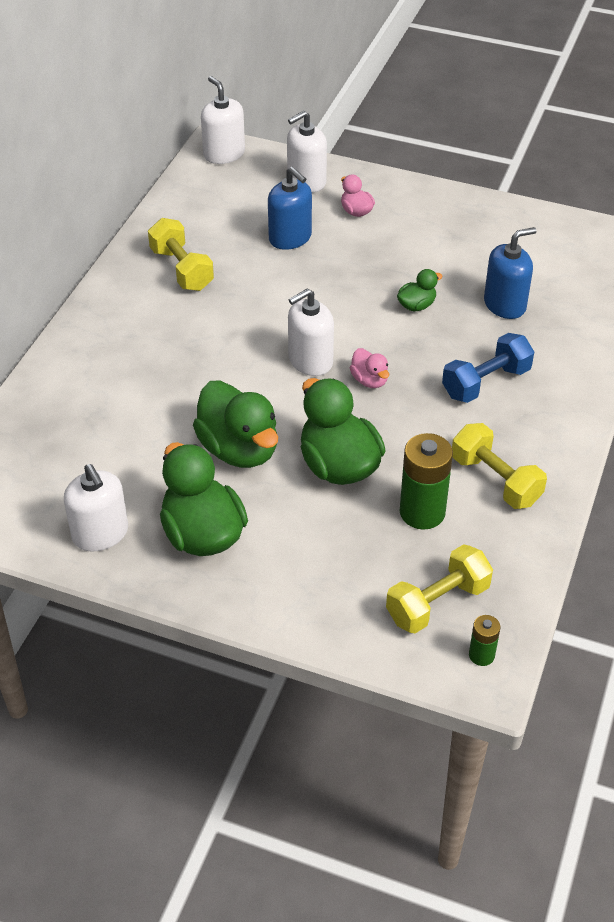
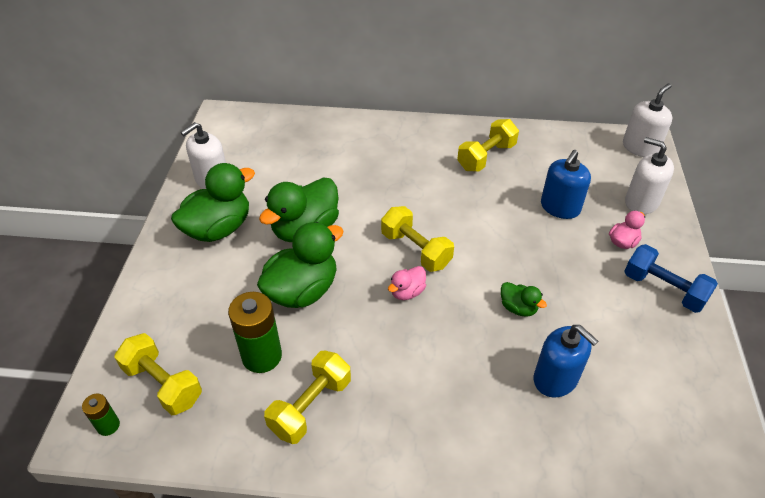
camera: 75 degrees right, 0 degrees up
(310, 361) = (416, 250): white soap dispenser -> yellow dumbbell
(486, 382) = (436, 379): blue dumbbell -> blue dumbbell (663, 289)

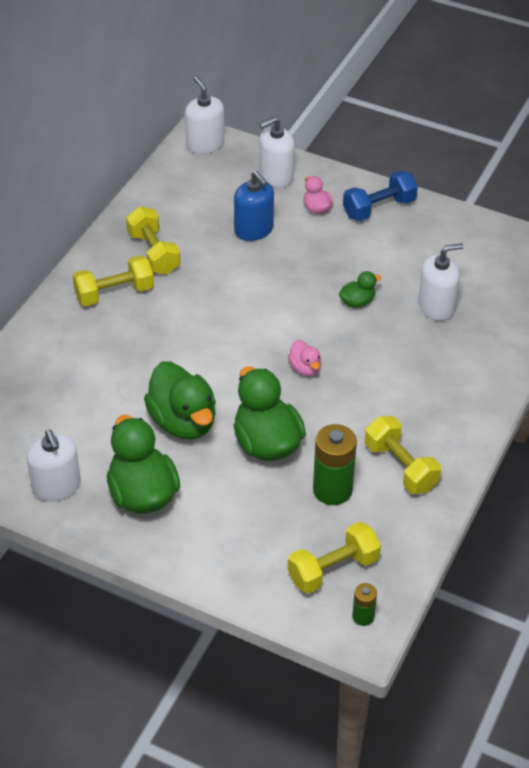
camera: 70 degrees left, 0 degrees up
(416, 250) = (255, 346): yellow dumbbell -> yellow dumbbell (114, 293)
(555, 378) = (436, 307): blue soap dispenser -> white soap dispenser

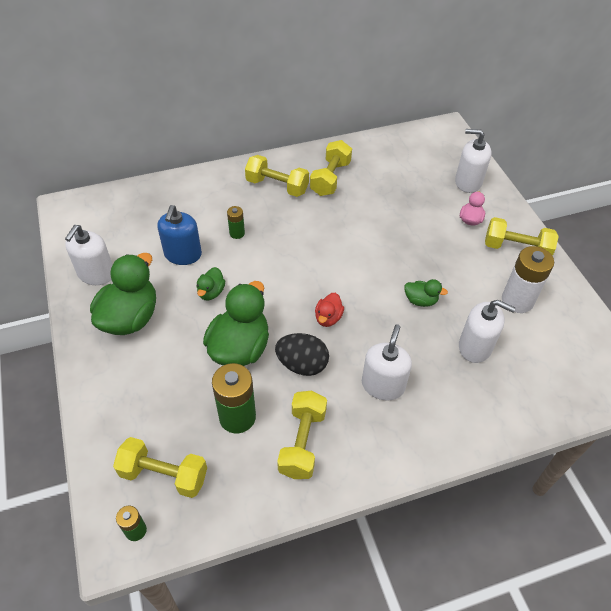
camera: 45 degrees right, 5 degrees up
(136, 359) = (237, 233): none -> green battery
(183, 422) = (211, 292): green duck -> green duck, size x0.48
(205, 144) = (445, 135): white soap dispenser -> white soap dispenser (383, 385)
(254, 230) = (410, 205): blue soap dispenser -> blue soap dispenser (183, 254)
(305, 368) = (328, 318): pink duck -> red duck
(330, 417) = (302, 364): none -> black egg
(379, 208) = (516, 248): blue dumbbell -> yellow dumbbell
(426, 250) = (517, 300): none -> white battery

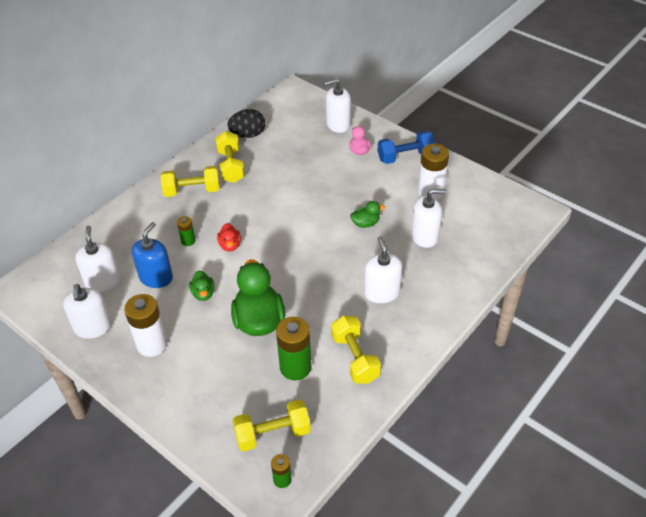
camera: 30 degrees left, 5 degrees down
(130, 318) = (152, 344): green duck -> white battery
(137, 235) = (103, 281): none -> white soap dispenser
(183, 254) = (156, 277): blue soap dispenser -> blue soap dispenser turned 135 degrees counterclockwise
(302, 364) = (314, 308): black egg -> black egg (248, 135)
(328, 318) = (308, 267): red duck -> red duck (230, 245)
(516, 248) = (405, 157): yellow dumbbell -> blue dumbbell

